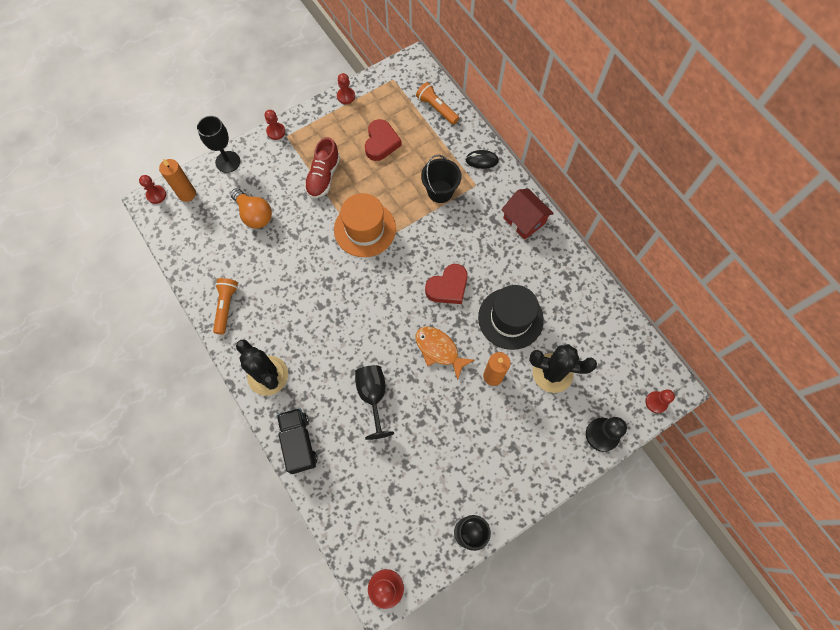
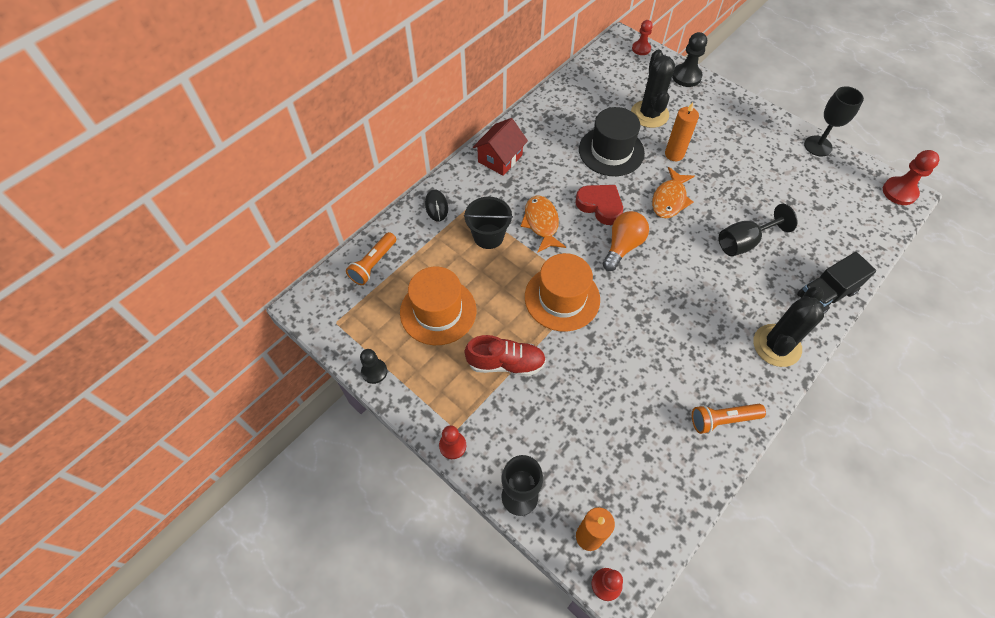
camera: 105 degrees left, 10 degrees down
(254, 214) = (588, 430): orange light bulb -> orange light bulb (623, 246)
(346, 96) = (374, 371): red pawn -> black pawn
(381, 143) = (438, 311): red heart -> orange hat
(442, 234) = (541, 223): none -> orange fish

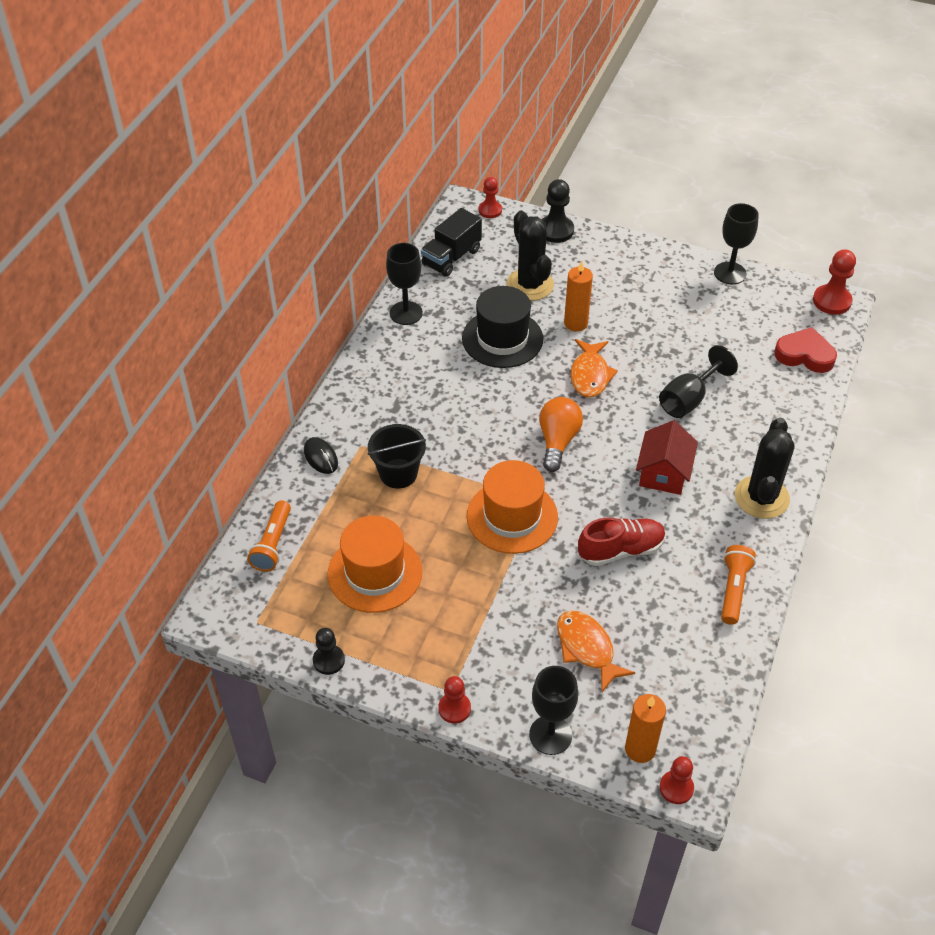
camera: 20 degrees left, 10 degrees down
(500, 158) = (374, 381): red house -> red house (663, 473)
(506, 363) = (477, 604): red shoe -> red shoe (621, 550)
(541, 223) = (454, 441): orange fish -> orange fish (587, 648)
(545, 112) = (406, 313): none -> black goblet
(600, 206) = (514, 403): red heart -> red heart (804, 355)
(722, 420) = (733, 589): orange flashlight -> orange flashlight turned 135 degrees clockwise
(826, 294) = (793, 429): black truck -> black truck (451, 257)

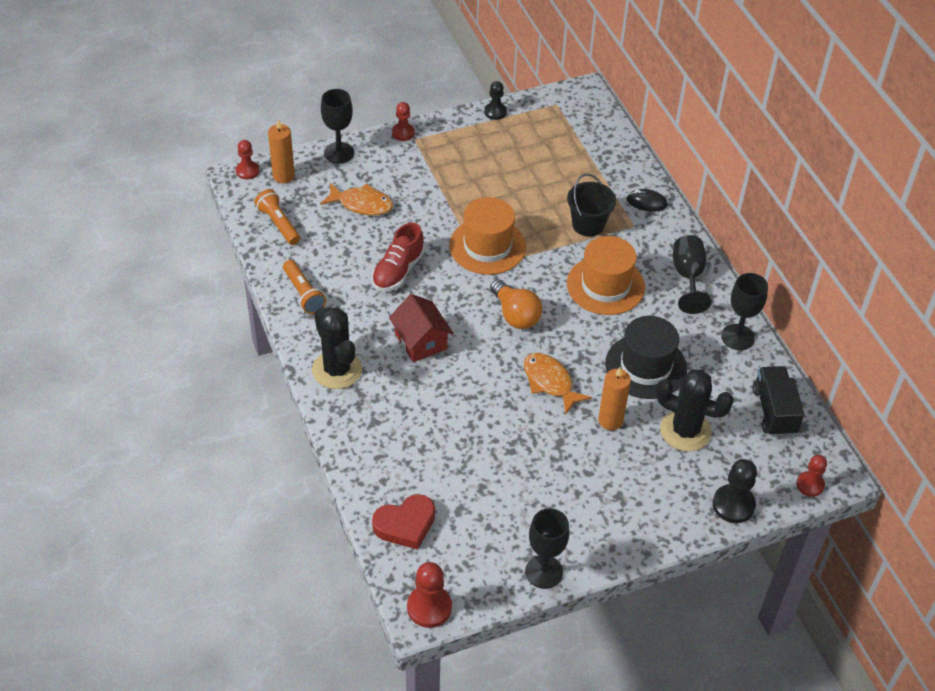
camera: 135 degrees right, 0 degrees up
(273, 544) = (603, 142): orange flashlight -> orange flashlight (278, 224)
(375, 573) = (527, 164): orange hat -> orange hat (605, 285)
(688, 399) = (458, 413): black goblet -> black goblet (688, 277)

